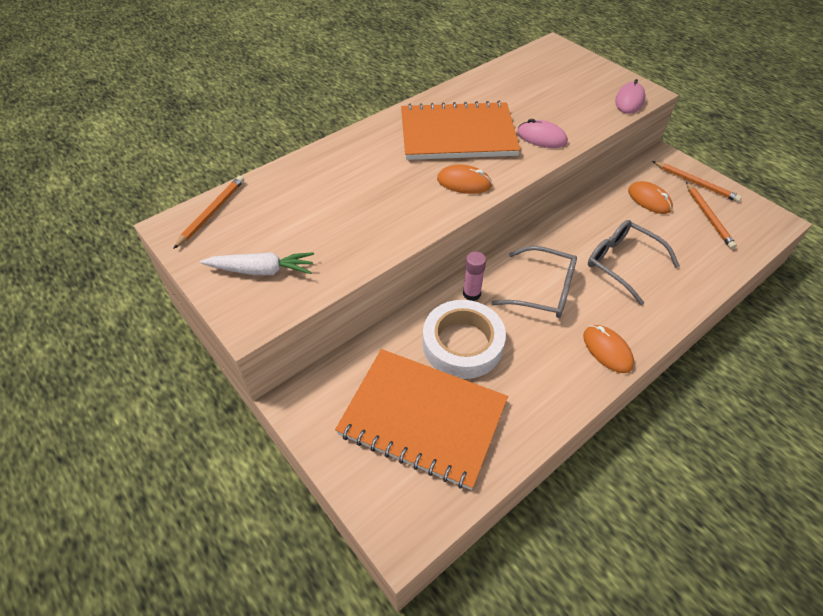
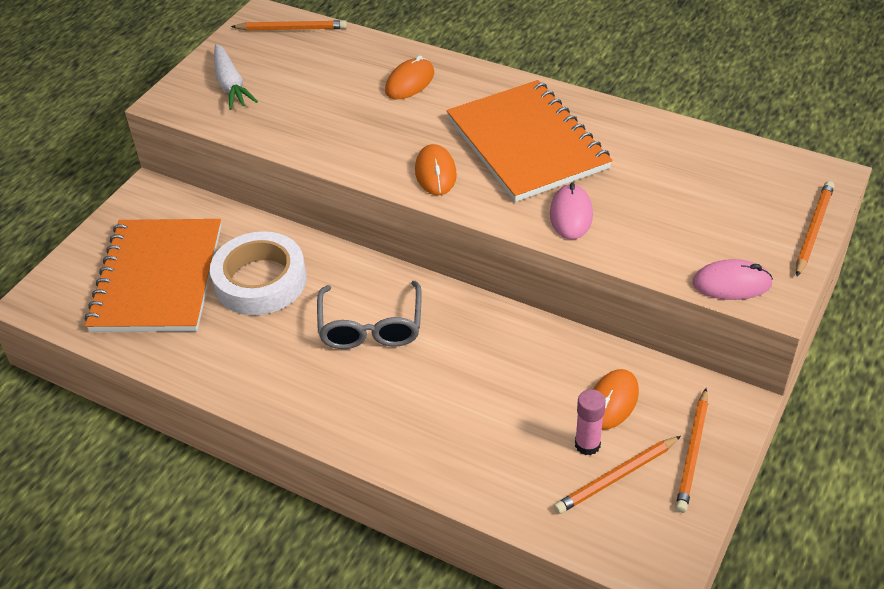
camera: 70 degrees right, 5 degrees down
(471, 294) = (336, 268): pink glue stick -> pink glue stick (587, 445)
(596, 63) = (813, 230): none -> orange pencil
(607, 350) = (301, 403): orange mouse -> orange mouse (410, 82)
(622, 263) = (458, 392): grey glasses -> none

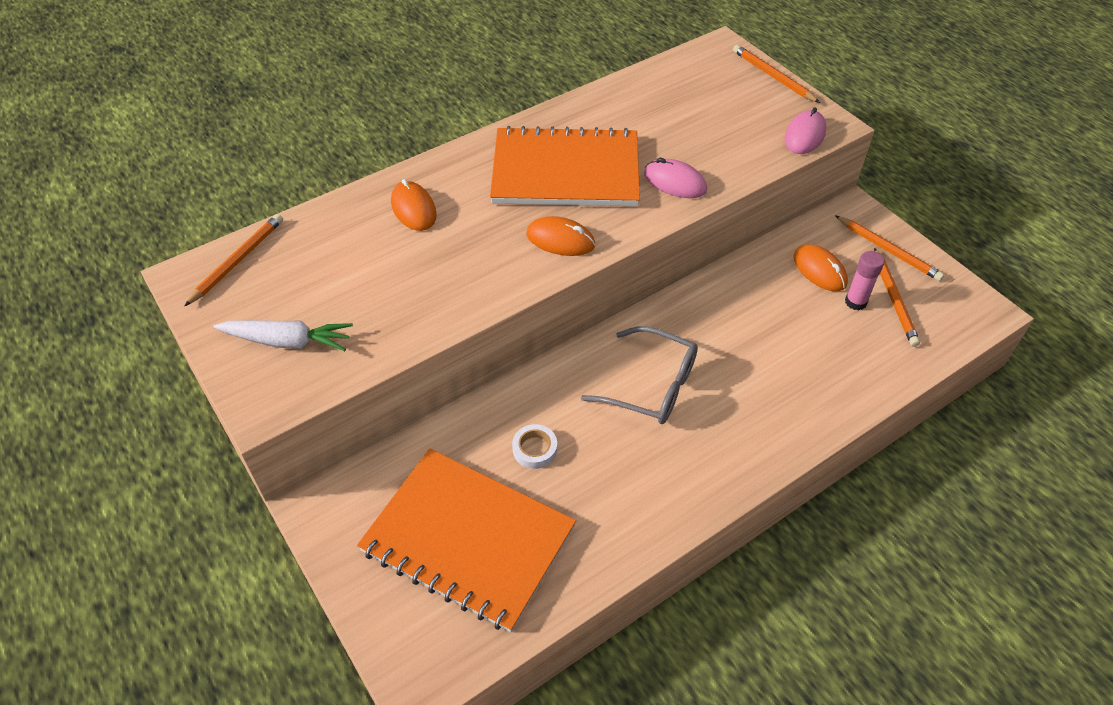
camera: 65 degrees left, 5 degrees up
(260, 281) = (535, 449): white tape -> white tape, size x0.44

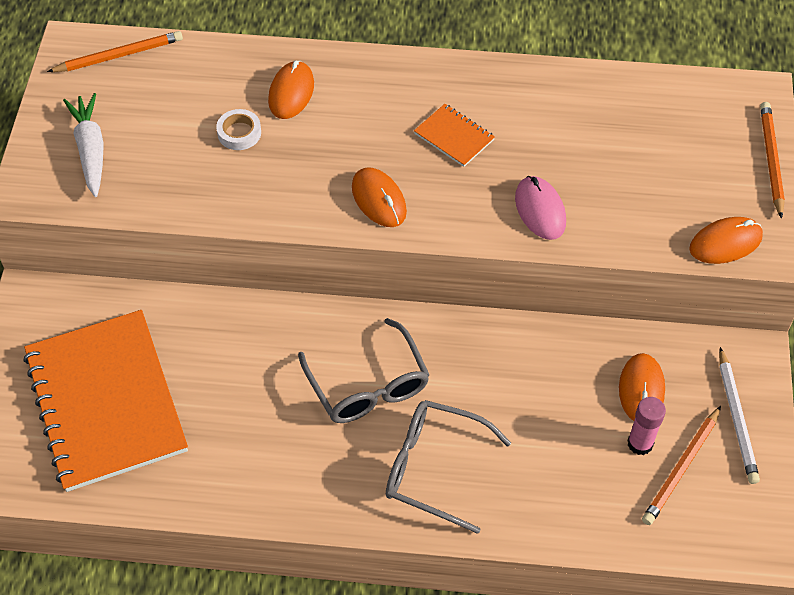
camera: 40 degrees right, 5 degrees up
(288, 341) = (90, 150): white carrot -> white carrot turned 150 degrees counterclockwise
(535, 449) = (222, 369): white tape -> white tape (239, 133)
(565, 171) = (454, 137): orange notebook -> orange notebook, size x0.41
(755, 408) = (434, 468): none -> grey glasses
(804, 135) = (725, 243): pink mouse -> orange mouse
(888, 250) = (736, 418): orange pencil -> white pencil

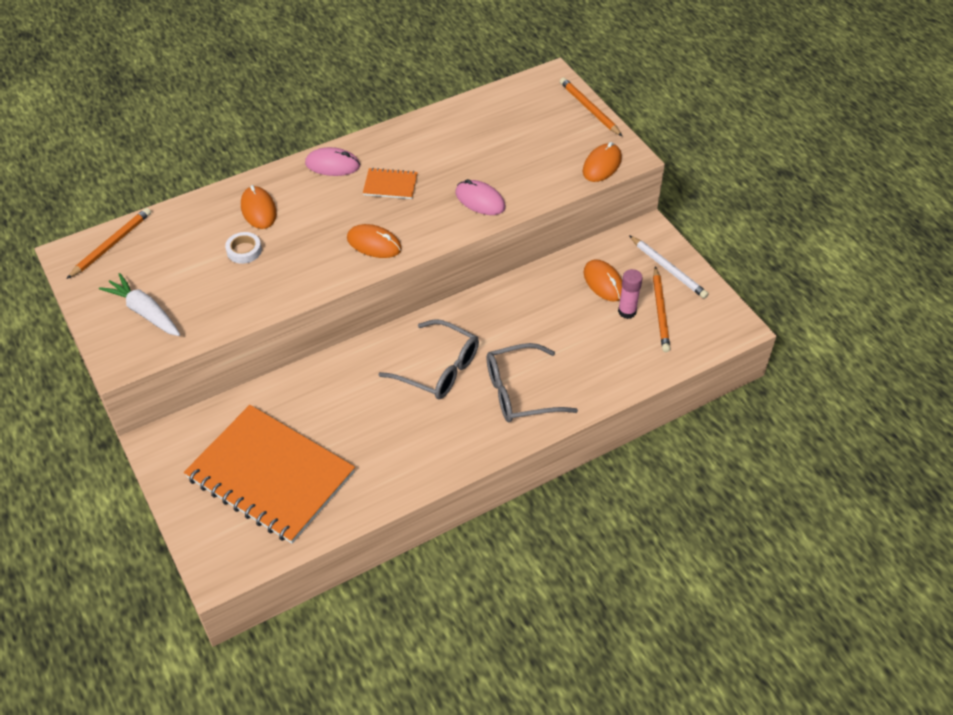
camera: 35 degrees left, 5 degrees down
(411, 79) = (332, 165): none -> pink mouse

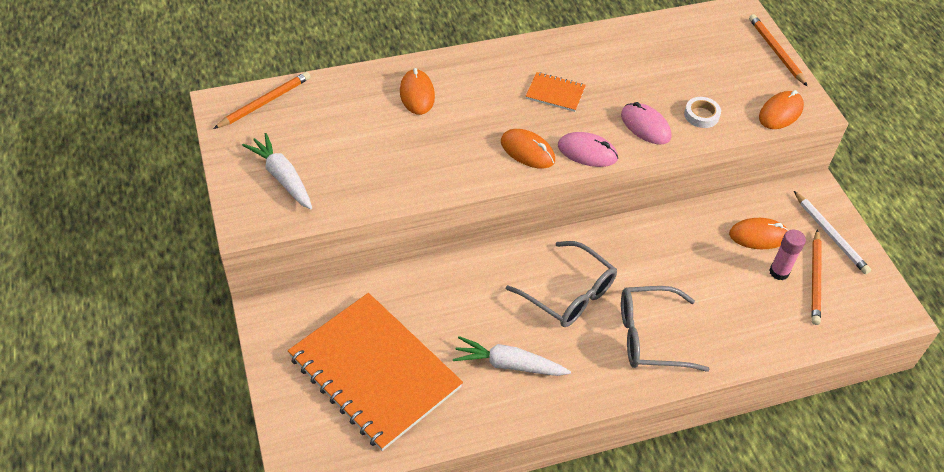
camera: 10 degrees right, 0 degrees up
(244, 250) = (394, 133): white tape -> white tape (701, 115)
(332, 165) = (500, 62): pink mouse -> pink mouse (587, 152)
(394, 443) = (508, 364): none -> white carrot
(603, 282) = (758, 236): orange mouse -> orange mouse turned 75 degrees counterclockwise

